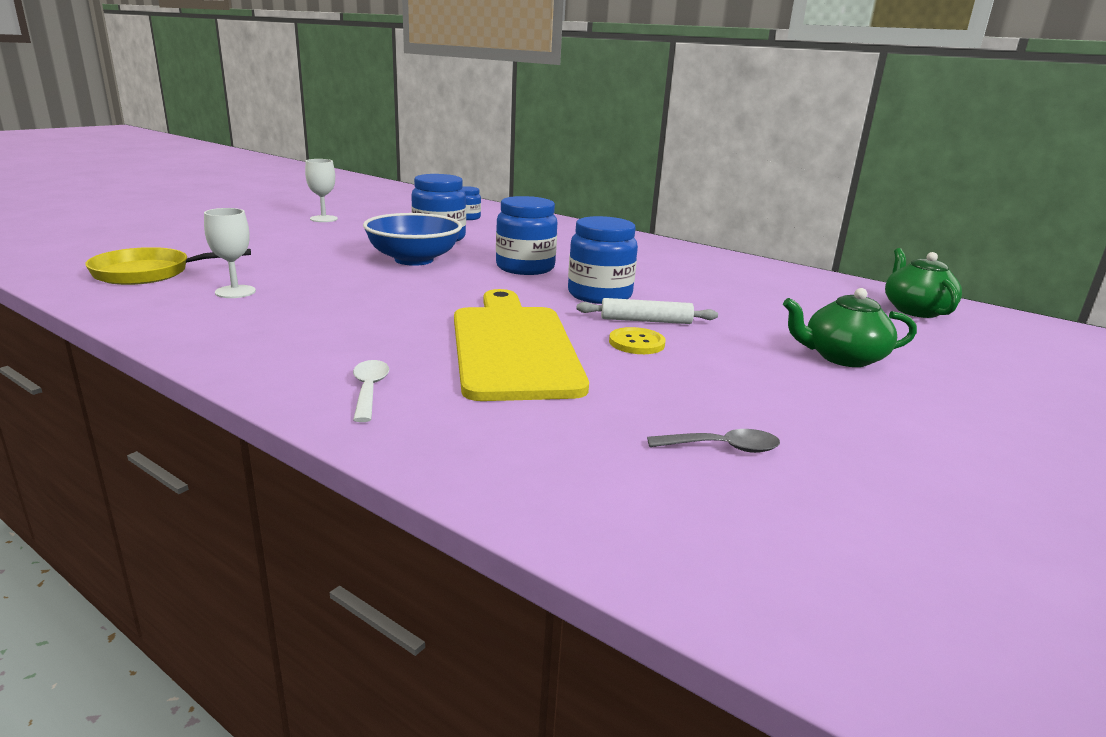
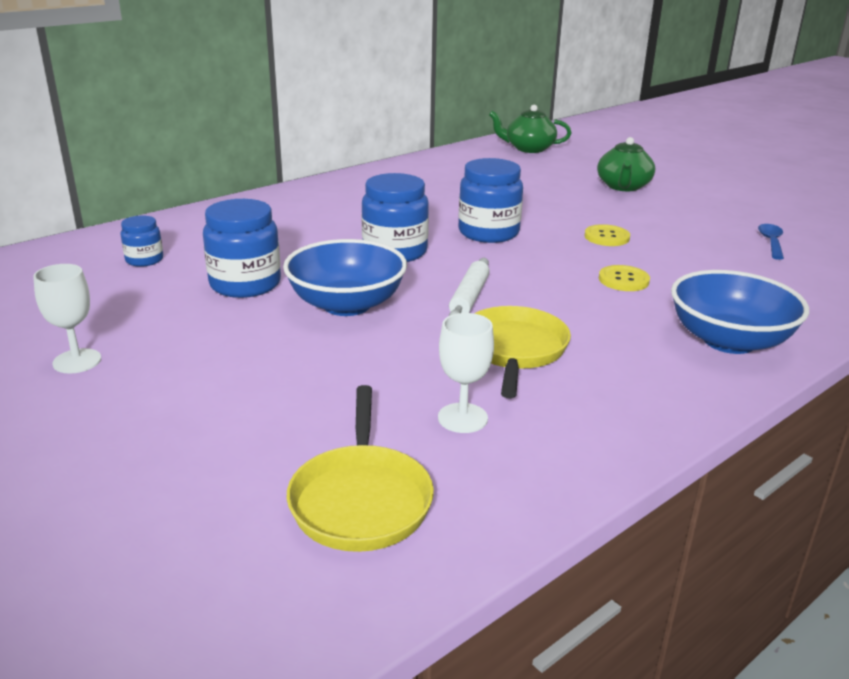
camera: 75 degrees left, 5 degrees up
(341, 304) = (514, 350): none -> yellow pan
(369, 390) = (729, 341): white spoon -> blue bowl
(512, 347) = (623, 280): yellow cutting board -> yellow button
(646, 320) = (556, 226): white rolling pin -> white rolling pin (469, 297)
(722, 448) = (771, 242): grey spoon -> blue spoon

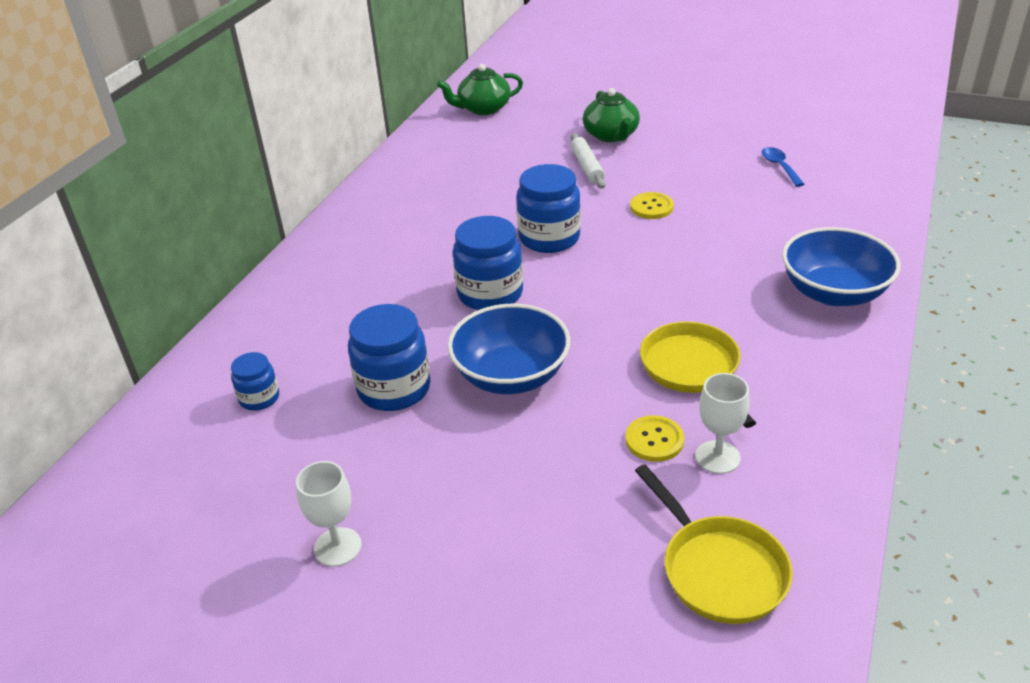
camera: 25 degrees left, 10 degrees up
(469, 297) = (604, 324): white rolling pin -> white rolling pin (587, 167)
(623, 280) = (707, 255): yellow button -> yellow button (654, 440)

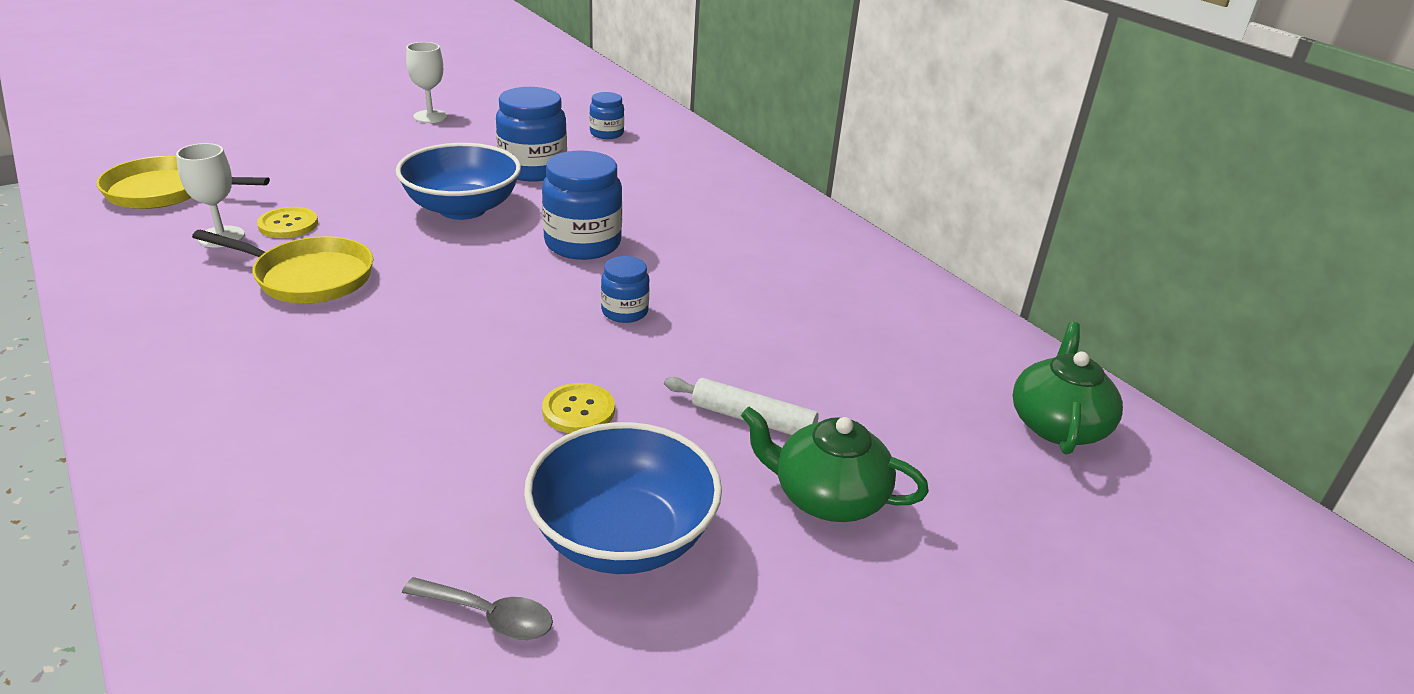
camera: 120 degrees right, 5 degrees down
(549, 238) = (624, 311): blue jar -> blue jar, size x0.55
(780, 167) = (488, 616): blue spoon -> grey spoon
(833, 292) = (207, 425): blue bowl -> blue bowl (623, 537)

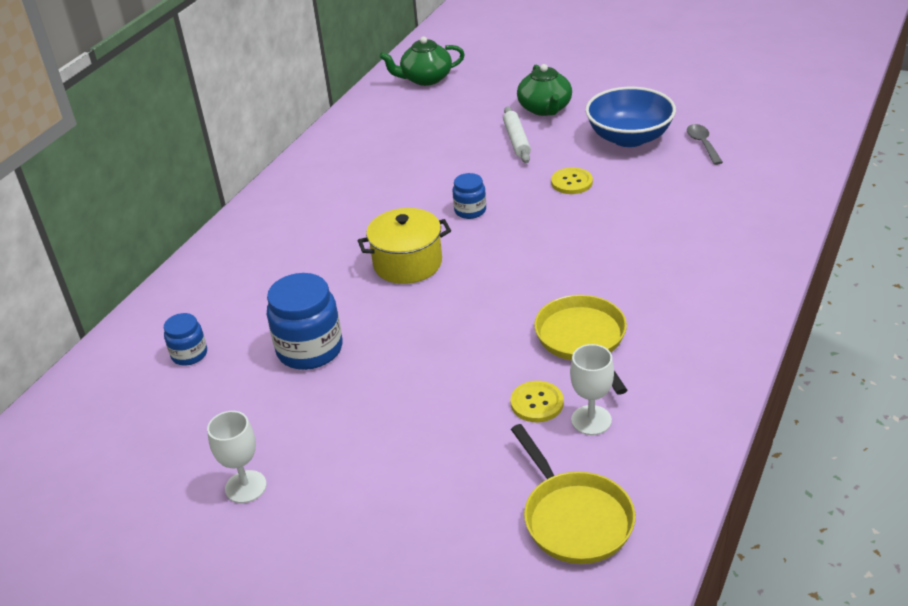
camera: 115 degrees left, 5 degrees up
(462, 208) = (416, 340): blue bowl -> none
(582, 243) = (407, 263): blue jar -> yellow pot

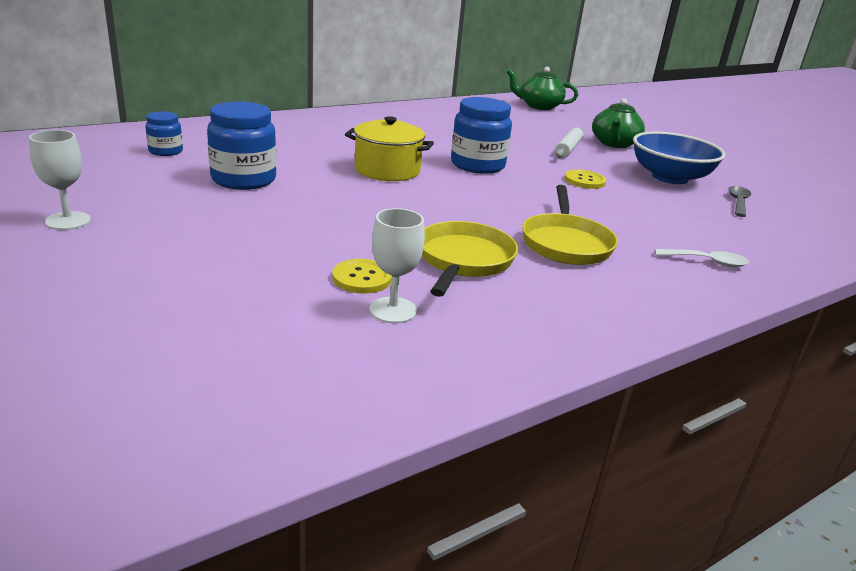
camera: 25 degrees right, 10 degrees down
(470, 211) = (477, 165): blue jar -> blue jar, size x1.81
(574, 518) = (268, 367): yellow pan -> yellow pan (566, 243)
(737, 237) = (706, 262): none -> white spoon

